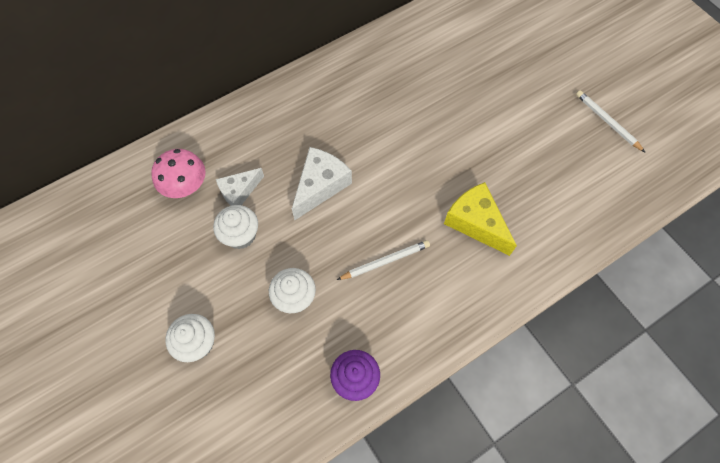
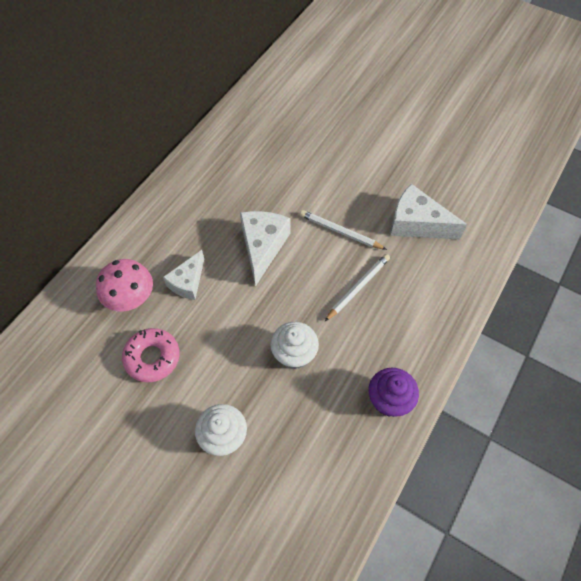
camera: 25 degrees left, 5 degrees down
(176, 247) = (152, 357): none -> pink donut
(240, 235) = (211, 320): white cupcake -> none
(476, 223) = (417, 224): yellow cheese -> white cheese
(607, 122) = (475, 102): white pencil -> white pencil (340, 232)

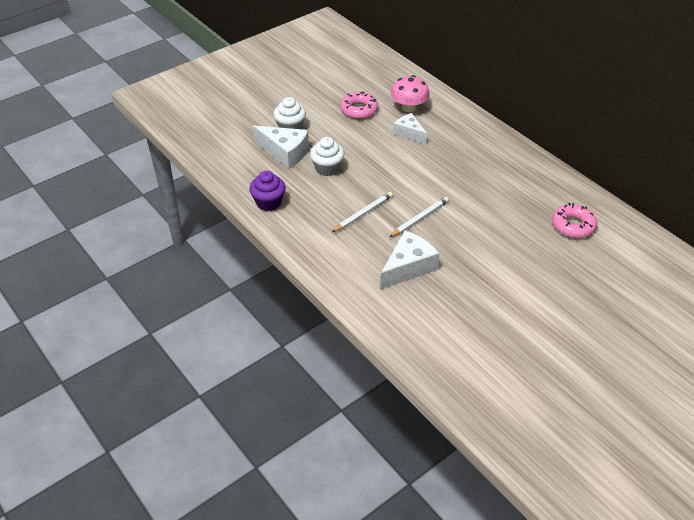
camera: 110 degrees right, 15 degrees down
(262, 247) = (423, 174): white cheese -> white cheese (285, 153)
(291, 110) = (573, 225): none -> pink donut
(358, 287) = (363, 213): white pencil -> white pencil turned 105 degrees counterclockwise

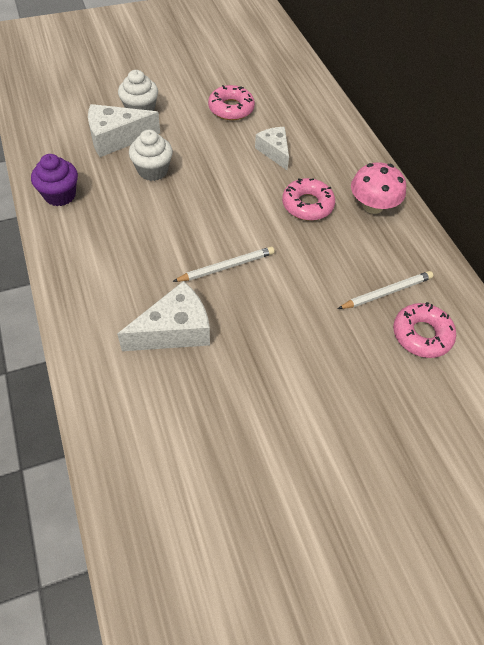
camera: 15 degrees right, 10 degrees up
(285, 153) = (116, 138): white cheese -> white cheese turned 120 degrees clockwise
(363, 213) = (161, 240): white pencil -> white pencil (387, 292)
(409, 107) = (291, 120): pink mushroom -> pink mushroom (372, 206)
(453, 163) = (307, 205): none -> pink donut

